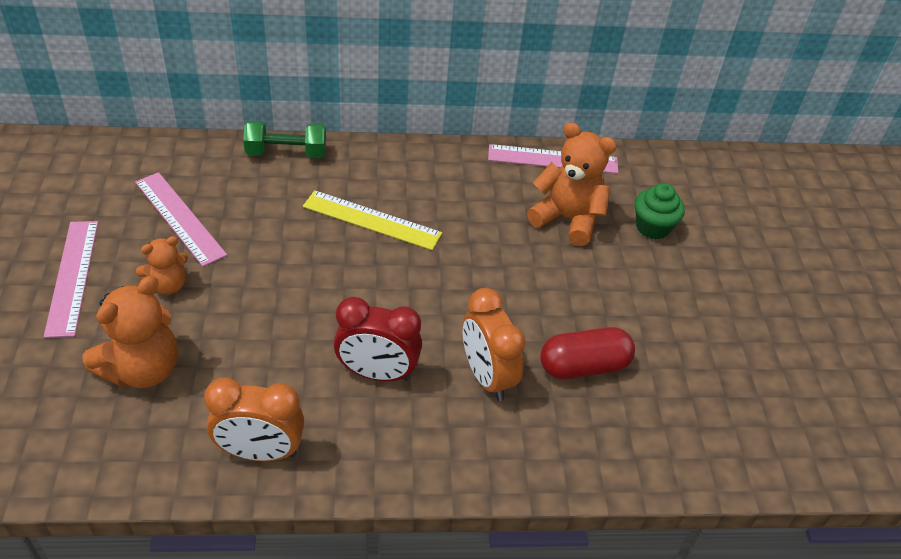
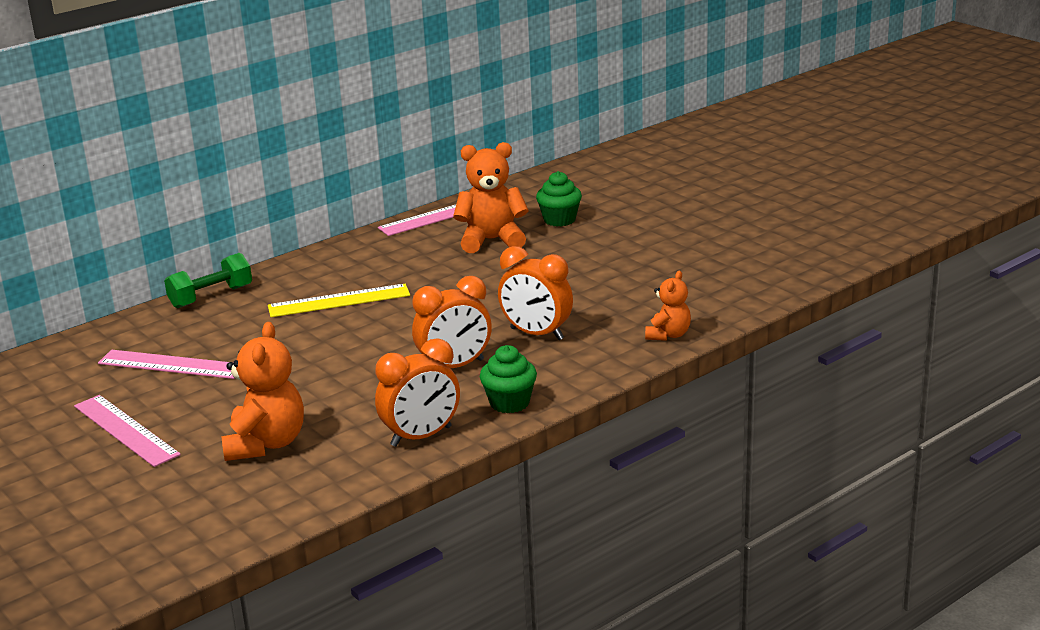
camera: 30 degrees left, 20 degrees down
(168, 285) = (218, 399): orange teddy bear -> orange teddy bear (668, 335)
(373, 460) = (509, 403): none -> green cupcake
(377, 373) = (455, 367): red clock -> orange clock
(583, 366) = (597, 301): red capsule -> none

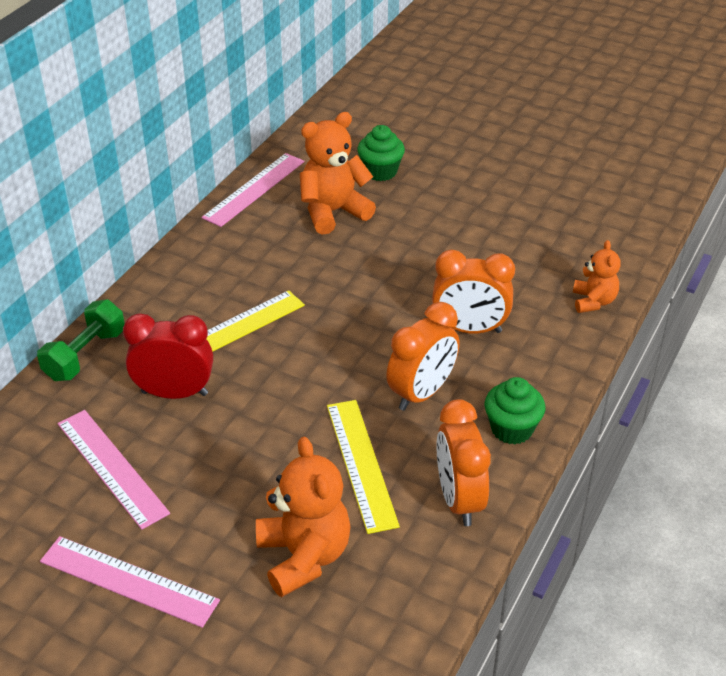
camera: 25 degrees left, 15 degrees up
(171, 365) = (111, 467): pink ruler -> pink ruler turned 60 degrees clockwise
(257, 331) = (174, 393): none -> red clock
(362, 400) = (361, 464): none -> yellow ruler
(421, 437) = (459, 499): orange clock -> orange clock turned 135 degrees clockwise

